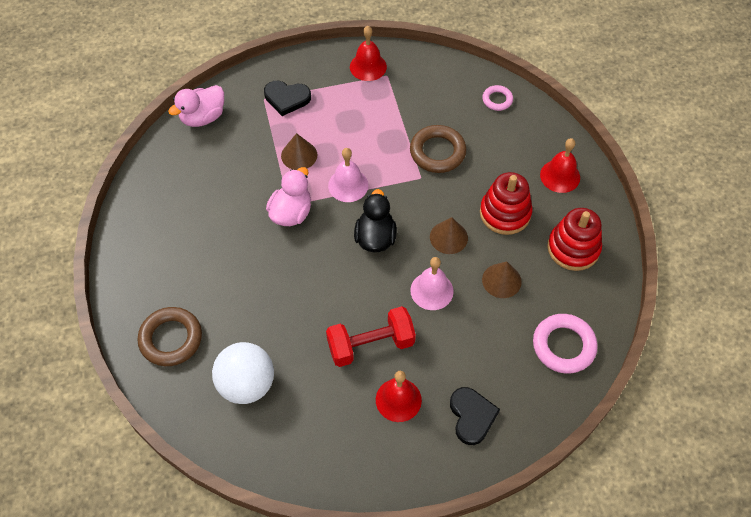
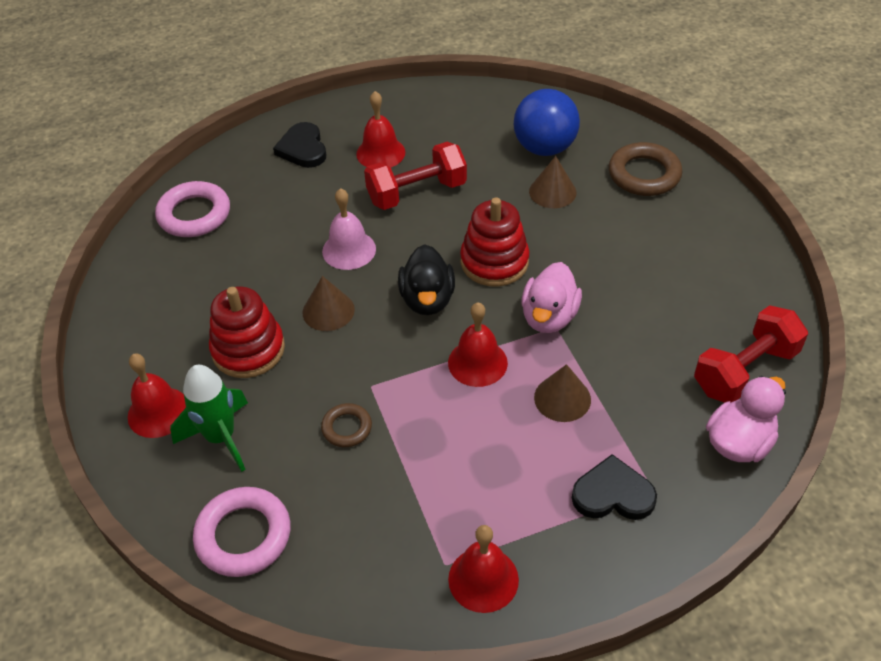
camera: 175 degrees right, 10 degrees down
(176, 159) = (745, 370): none -> red dumbbell
(247, 384) = (544, 148): white ball -> blue ball
(348, 185) = (477, 362): pink bell -> red bell
(437, 152) = (347, 428): brown ring -> brown ring, size x0.57
(497, 100) = (243, 535): pink ring -> pink ring, size x1.77
(501, 280) = (260, 270): brown cone -> brown cone (552, 192)
(517, 155) = (221, 437): none -> green rocket
(573, 248) = (160, 316): red stacking toy -> red stacking toy (494, 262)

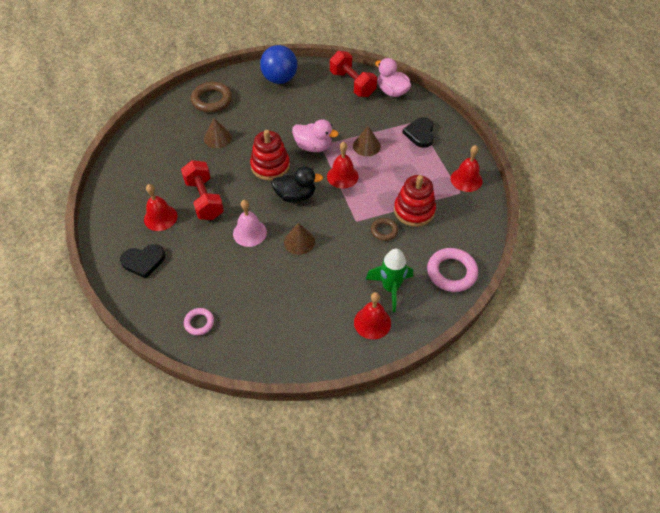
camera: 90 degrees left, 5 degrees up
(194, 214) = (199, 323): pink ring -> pink ring, size x0.57
(248, 349) = (326, 280): red stacking toy -> red stacking toy (414, 210)
(544, 148) = (178, 138): blue ball -> blue ball (280, 79)

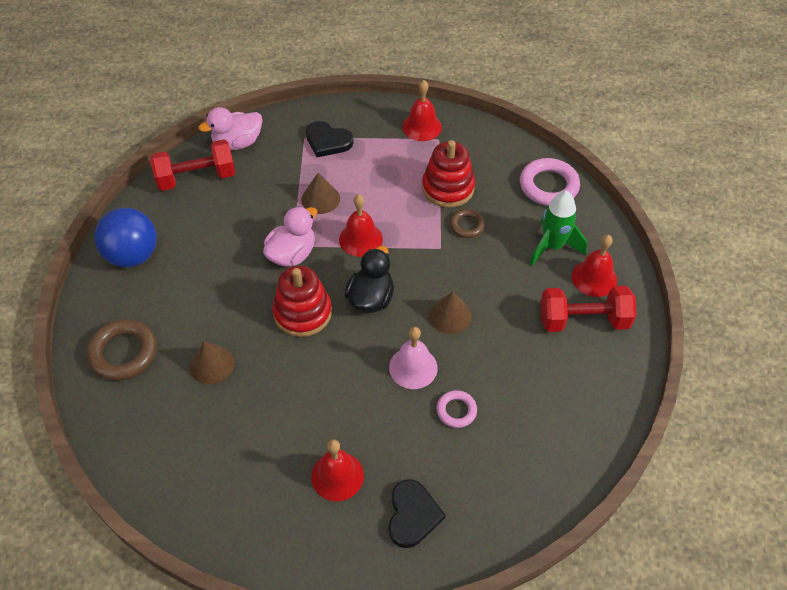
camera: 70 degrees left, 0 degrees up
(199, 323) = (542, 462): pink ring -> pink ring (456, 410)
(204, 199) = (327, 409): red dumbbell -> red dumbbell (583, 320)

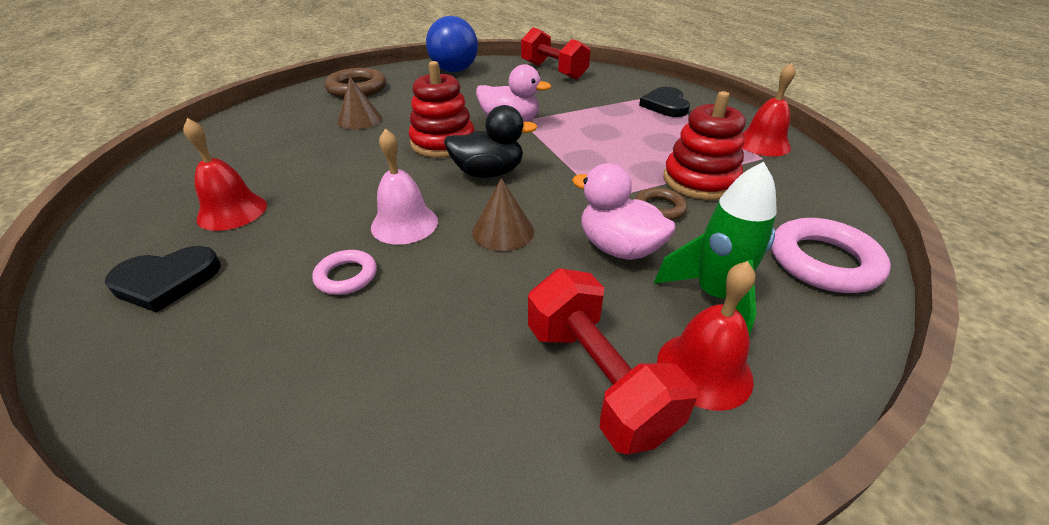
camera: 65 degrees right, 15 degrees down
(237, 143) = (609, 75): pink duck -> pink duck (618, 248)
(320, 199) = (591, 118): brown cone -> none
(360, 239) = (563, 149): red bell -> none

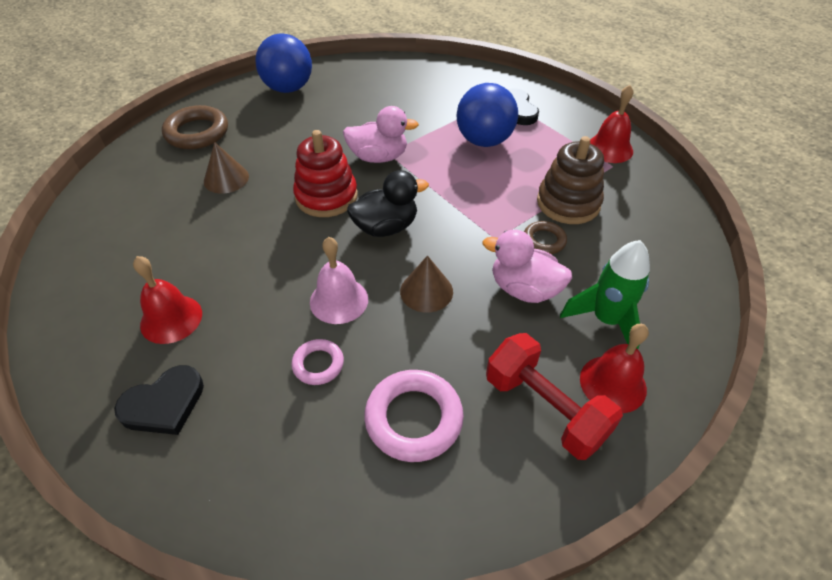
camera: 15 degrees left, 10 degrees up
(553, 71) = (392, 74): red dumbbell -> none
(623, 123) = (484, 141): none -> blue ball
(699, 181) = (568, 203): red stacking toy -> brown stacking toy
(823, 262) = (675, 271): pink ring -> pink ring (413, 418)

